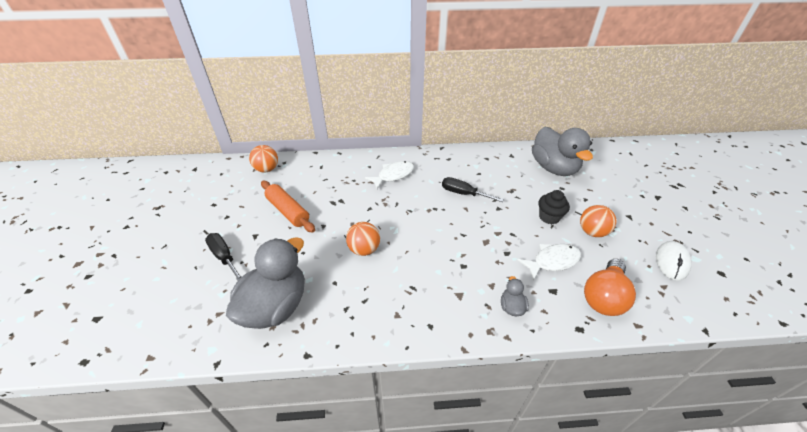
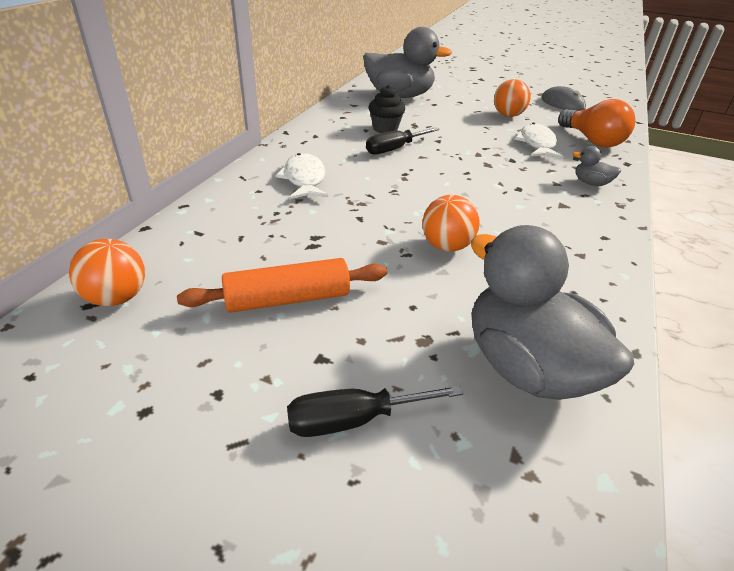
camera: 65 degrees left, 5 degrees down
(549, 217) = (473, 124): black cupcake -> black cupcake (385, 129)
(671, 262) = (562, 104): white mouse -> grey mouse

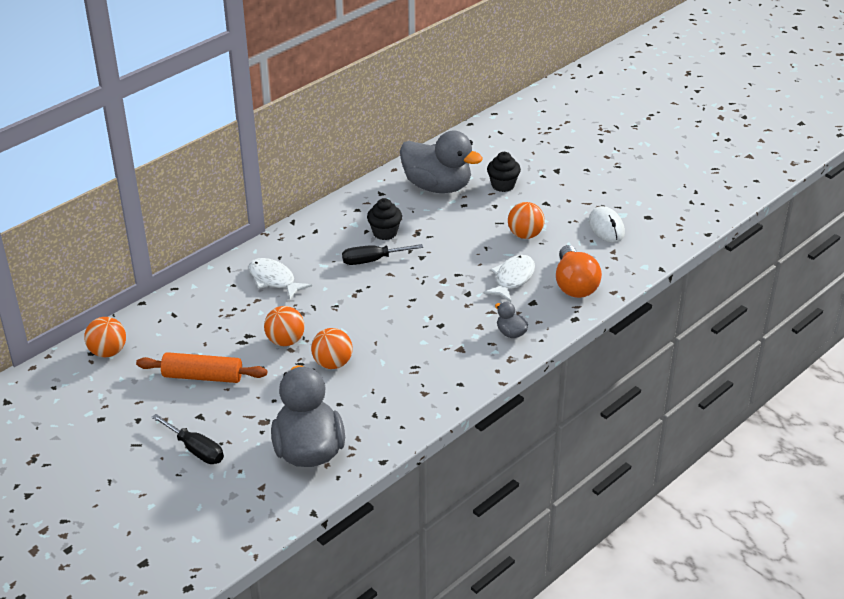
camera: 25 degrees right, 0 degrees up
(304, 179) = (274, 280): white fish -> white fish turned 60 degrees counterclockwise
(353, 420) = (196, 450): black screwdriver -> black screwdriver turned 150 degrees counterclockwise
(367, 234) = (285, 341): none -> orange ball
(451, 90) = (503, 185): none -> black cupcake
(562, 104) = (606, 227): grey mouse -> white mouse

